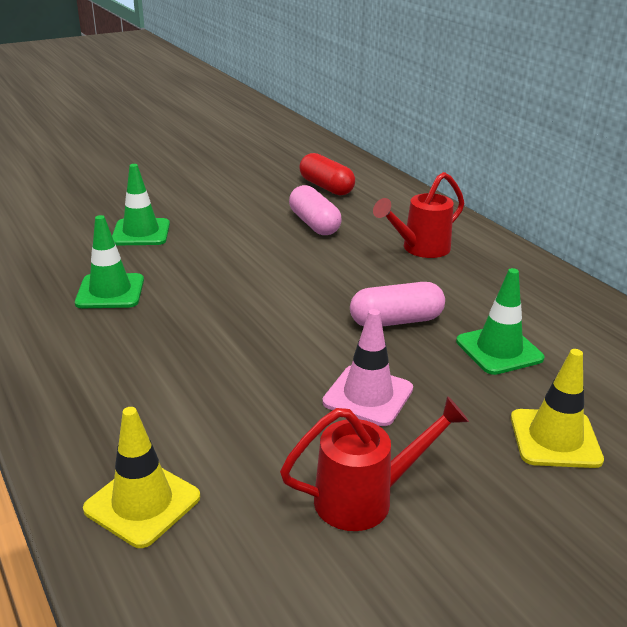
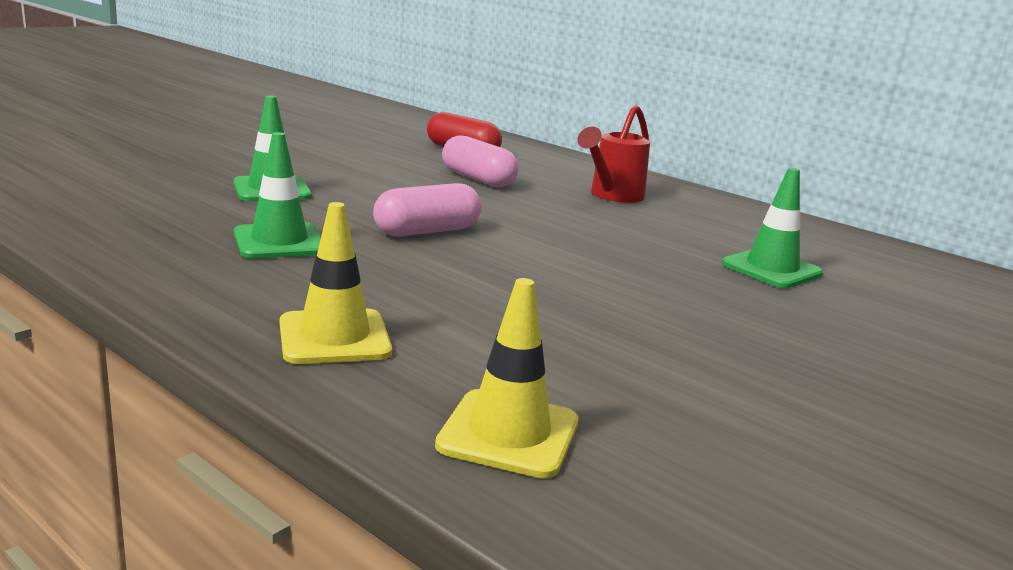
camera: 20 degrees left, 10 degrees down
(366, 498) = (765, 399): red watering can -> none
(368, 395) = (678, 313): pink traffic cone -> none
(396, 321) = (645, 252): pink capsule -> pink capsule (427, 231)
(555, 439) = (896, 333): yellow traffic cone -> yellow traffic cone (334, 337)

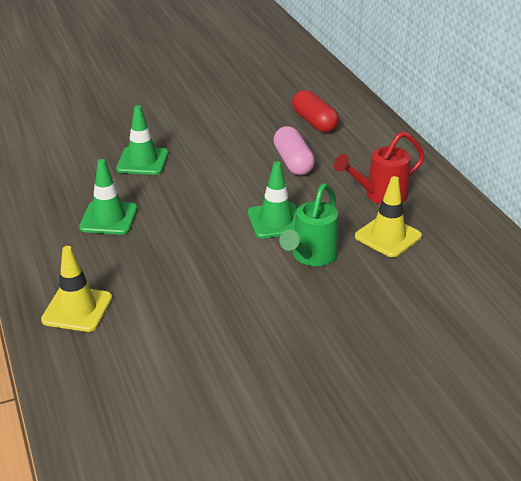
camera: 30 degrees right, 15 degrees up
(427, 231) = (205, 220): pink capsule -> none
(509, 434) = (105, 400): yellow traffic cone -> yellow traffic cone (388, 236)
(604, 248) = (311, 257): none -> green watering can
(771, 269) = (416, 300): green traffic cone -> green traffic cone (276, 221)

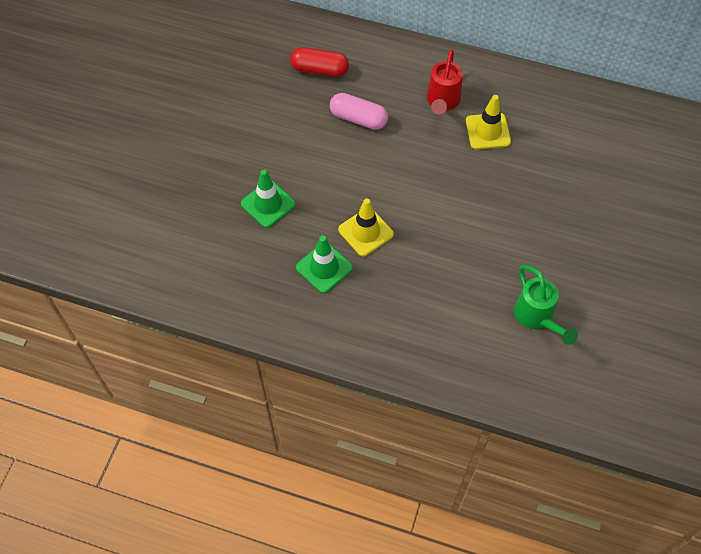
camera: 50 degrees left, 25 degrees up
(77, 309) = (413, 343): yellow traffic cone -> yellow traffic cone (365, 232)
(276, 221) = (417, 176): green traffic cone -> none
(311, 257) = (471, 185): green watering can -> green watering can (537, 318)

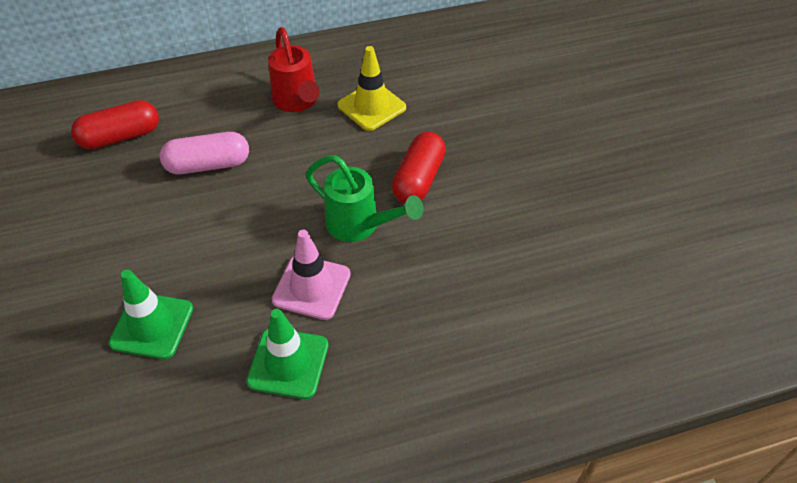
camera: 35 degrees left, 10 degrees down
(365, 232) = (311, 287): yellow traffic cone -> pink traffic cone
(478, 200) = (419, 179): none -> red capsule
(537, 318) = (590, 268): green watering can -> green watering can (360, 225)

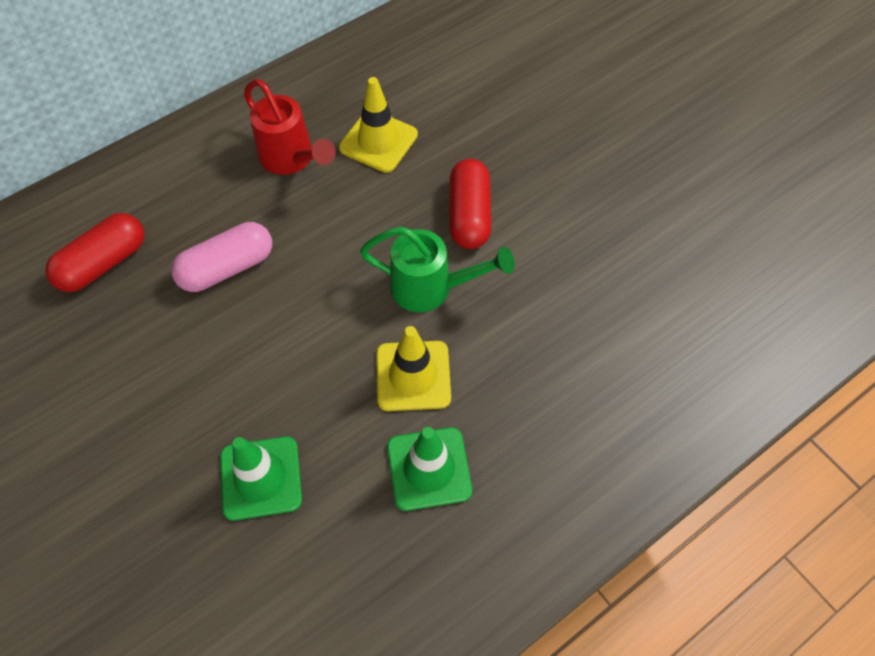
camera: 20 degrees left, 10 degrees up
(311, 287) = (413, 376): pink traffic cone -> yellow traffic cone

